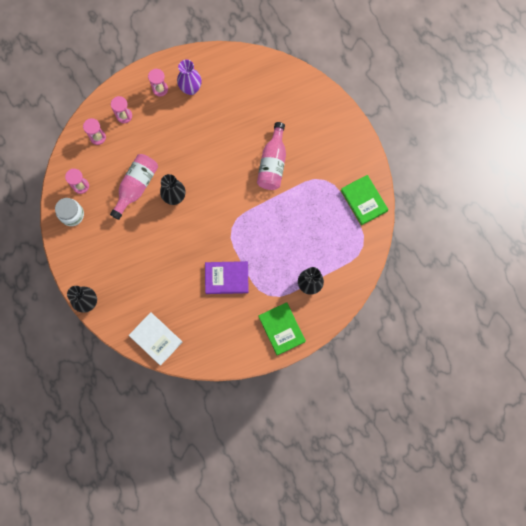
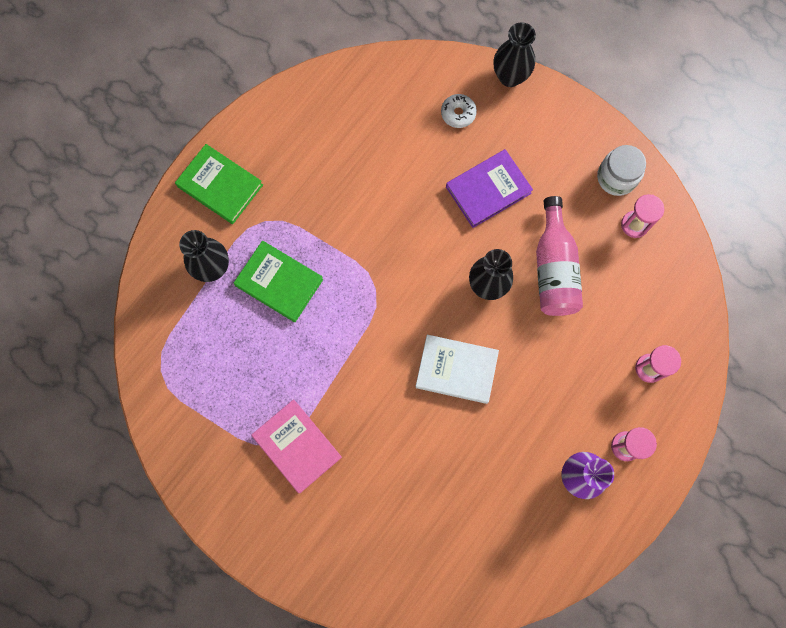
camera: 150 degrees right, 0 degrees up
(98, 137) = (664, 311): pink hourglass -> none
(130, 297) = (458, 113): none -> white donut
(156, 339) = (387, 81): white book -> white book (456, 369)
(226, 278) = (338, 212): purple book -> purple book (488, 190)
(273, 163) = (370, 424): pink bottle -> none
(314, 173) = (297, 446): none -> pink book
(363, 201) = (194, 444): green book -> green book (279, 282)

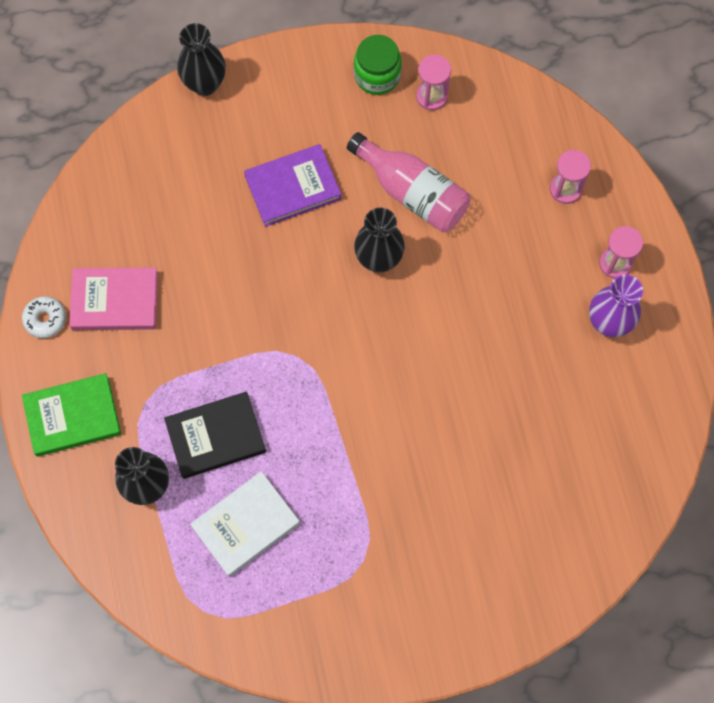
camera: 50 degrees left, 5 degrees down
(279, 282) = (215, 436): green book -> black book
(297, 446) = (383, 541): pink book -> pink book (115, 301)
(456, 369) = (431, 347): white book -> white book (245, 525)
(458, 113) = (198, 154): white donut -> white donut (45, 319)
(488, 190) = (293, 187): purple book -> purple book turned 60 degrees clockwise
(616, 177) = (377, 75): white jar -> green jar

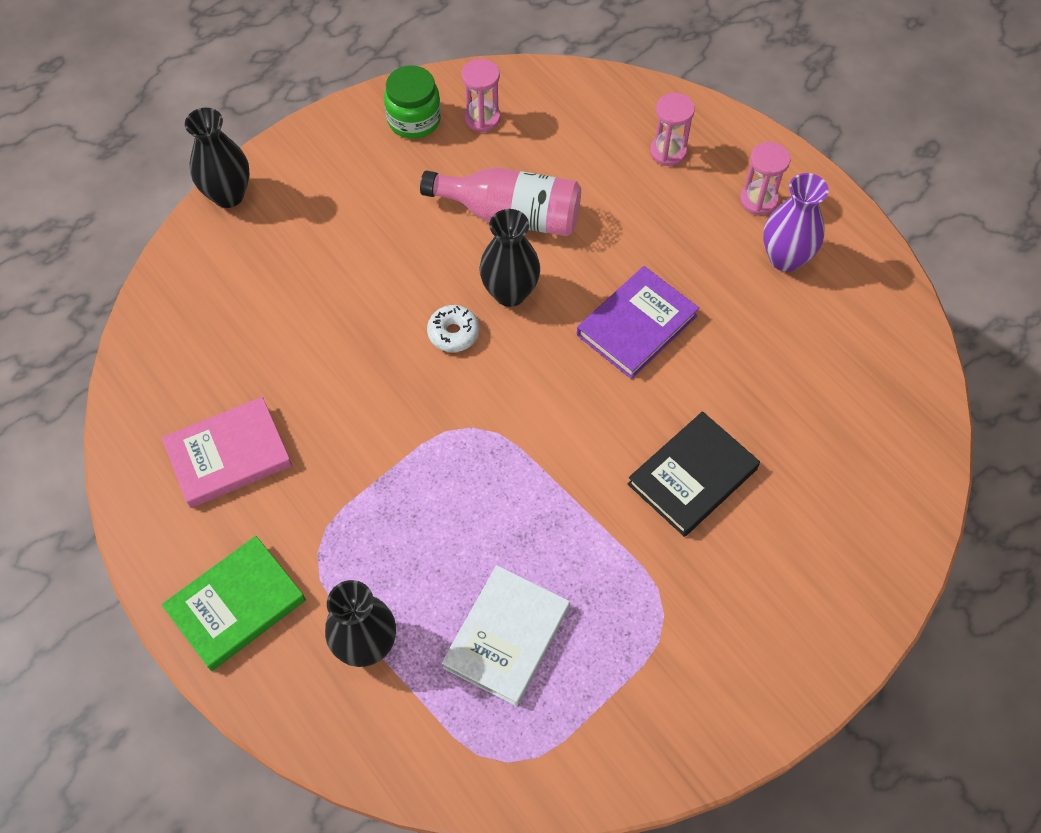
camera: 25 degrees left, 10 degrees down
(45, 319) = (152, 510): white donut -> white donut (453, 333)
(215, 436) = (421, 553): black book -> black book (692, 476)
(293, 187) = (378, 259): purple book -> purple book (637, 325)

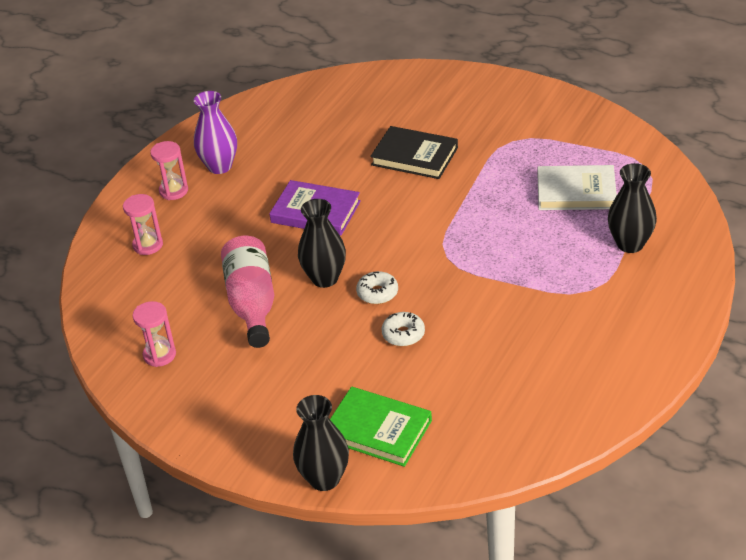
camera: 110 degrees left, 20 degrees down
(228, 455) = (556, 364): pink book -> none
(236, 605) = (655, 311): green book -> green book (377, 430)
(372, 331) = (403, 334): none -> white donut
(414, 120) = (180, 395): green jar -> none

